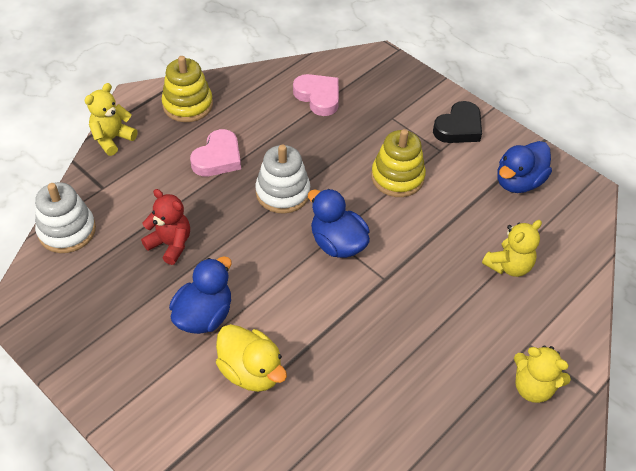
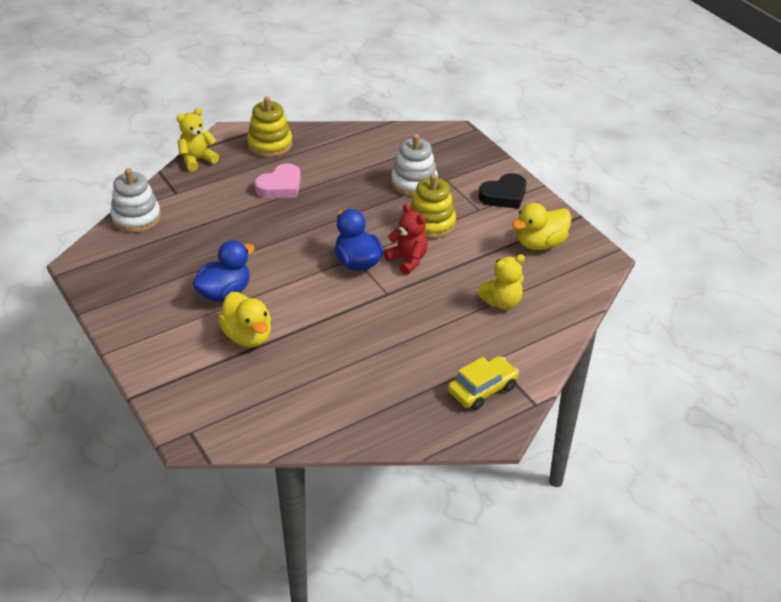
camera: 15 degrees right, 10 degrees down
(170, 244) = (216, 240): red teddy bear -> red teddy bear (407, 260)
(283, 193) = (325, 219): white stacking toy -> white stacking toy (414, 183)
(318, 97) = (386, 155): pink heart -> none
(518, 182) = (540, 243): blue duck -> yellow duck
(533, 387) = (482, 389): yellow teddy bear -> yellow car

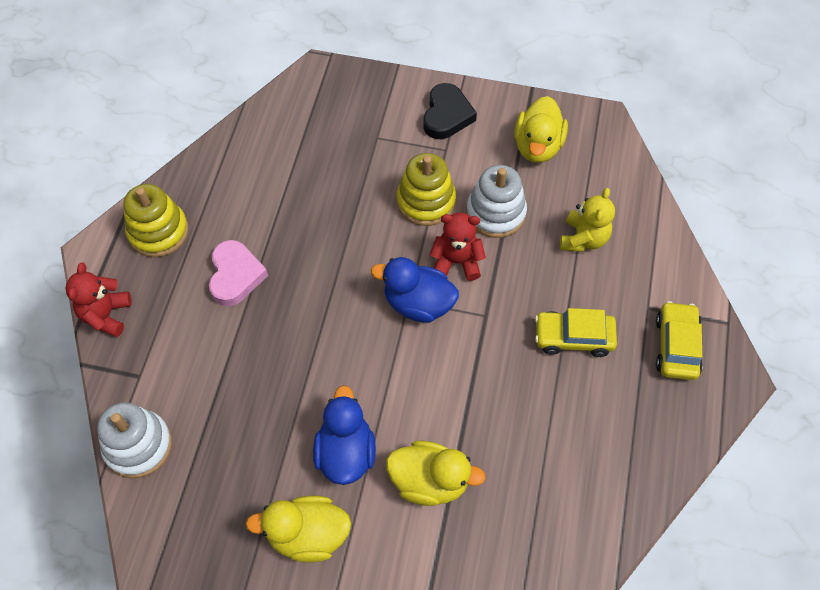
camera: 45 degrees left, 20 degrees up
(157, 309) = (308, 535): none -> yellow duck
(197, 160) = (106, 315): yellow teddy bear -> red teddy bear
(414, 183) = (354, 165): white stacking toy -> white stacking toy (495, 213)
(424, 339) = (573, 337): none -> yellow car

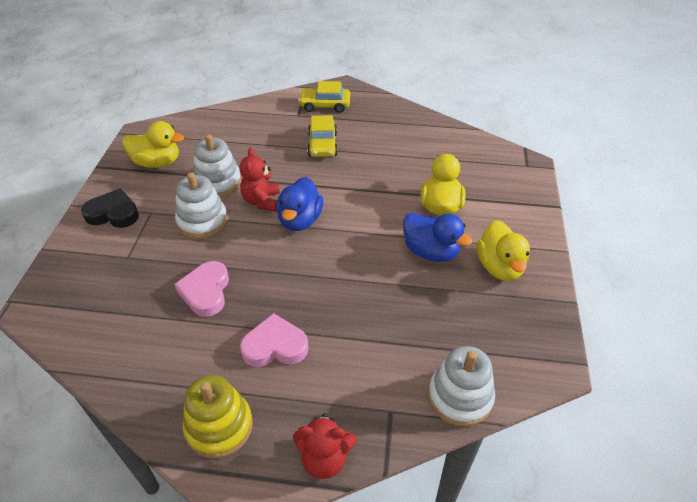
camera: 95 degrees left, 15 degrees down
(317, 211) = (206, 292): none -> pink heart
(345, 452) = (431, 251): blue duck -> blue duck turned 135 degrees counterclockwise
(426, 201) = (202, 221): yellow stacking toy -> white stacking toy
(583, 239) = (244, 141): yellow teddy bear -> none

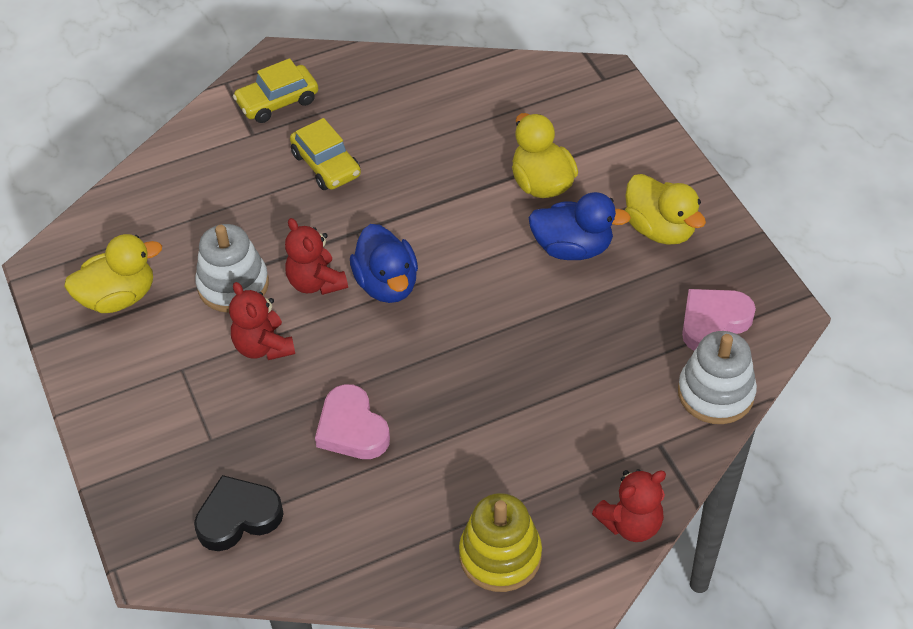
camera: 30 degrees left, 5 degrees up
(113, 213) = (131, 396): black heart -> black heart (238, 517)
(202, 221) = (263, 346): white stacking toy -> red teddy bear
(275, 346) = (487, 445): pink heart -> pink heart (713, 322)

